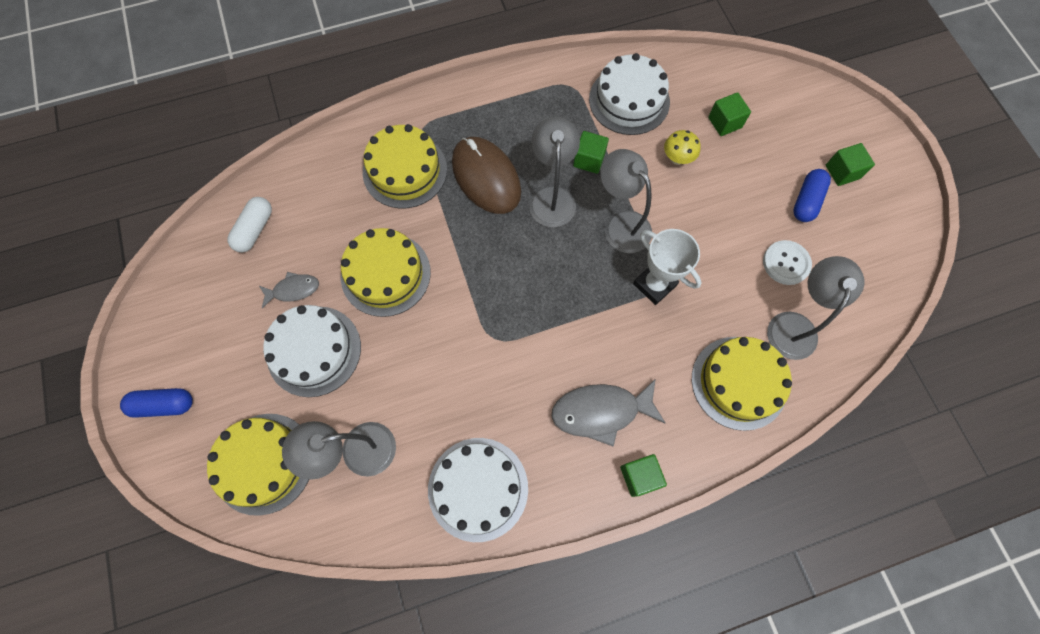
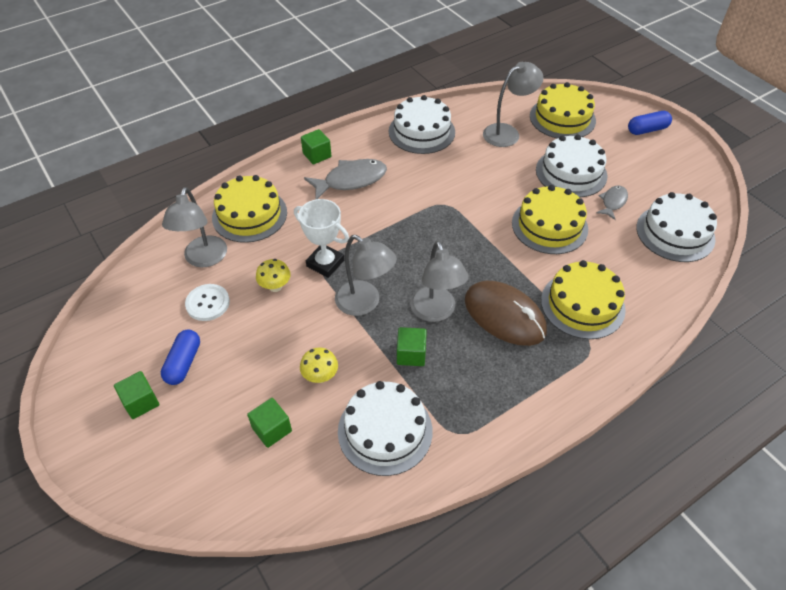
camera: 165 degrees right, 20 degrees down
(255, 229) = (675, 233): white capsule -> white cake
(293, 290) = (613, 202): grey fish -> grey fish turned 150 degrees clockwise
(713, 267) = (275, 286): none -> yellow mushroom

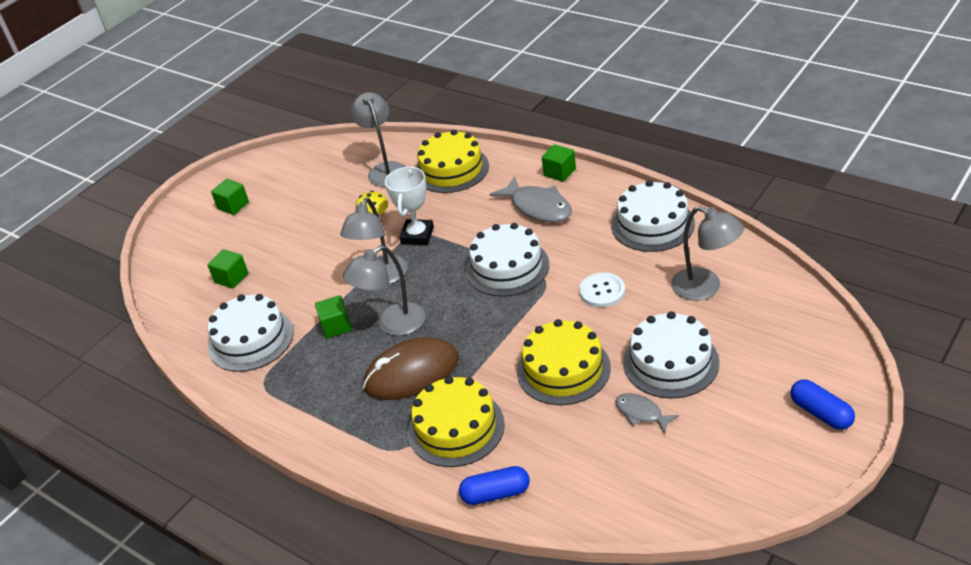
camera: 75 degrees right, 10 degrees down
(183, 363) = (275, 208): blue capsule -> blue capsule (496, 493)
(203, 259) = (385, 169): grey lamp -> grey lamp turned 90 degrees clockwise
(208, 303) = (339, 193): white button -> white button (602, 291)
(320, 376) = (291, 283): yellow mushroom -> none
(504, 316) = (411, 373): brown mouse -> brown mouse turned 45 degrees clockwise
(562, 118) = (775, 326): yellow cake -> none
(613, 202) = (641, 413): grey fish -> grey fish turned 150 degrees counterclockwise
(675, 233) = (622, 485): white cake -> white cake (507, 267)

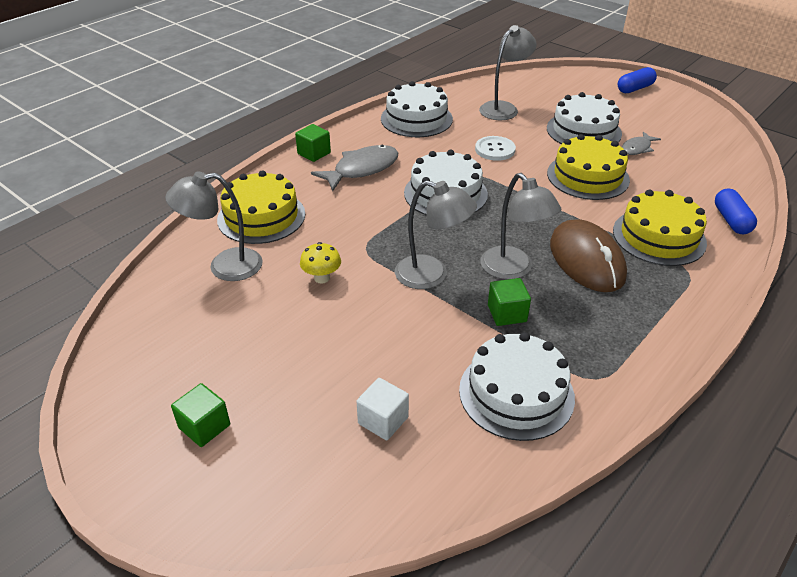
camera: 90 degrees left, 0 degrees up
(231, 278) = (383, 420): green cube -> white cube
(417, 235) = (369, 247): white trophy -> none

